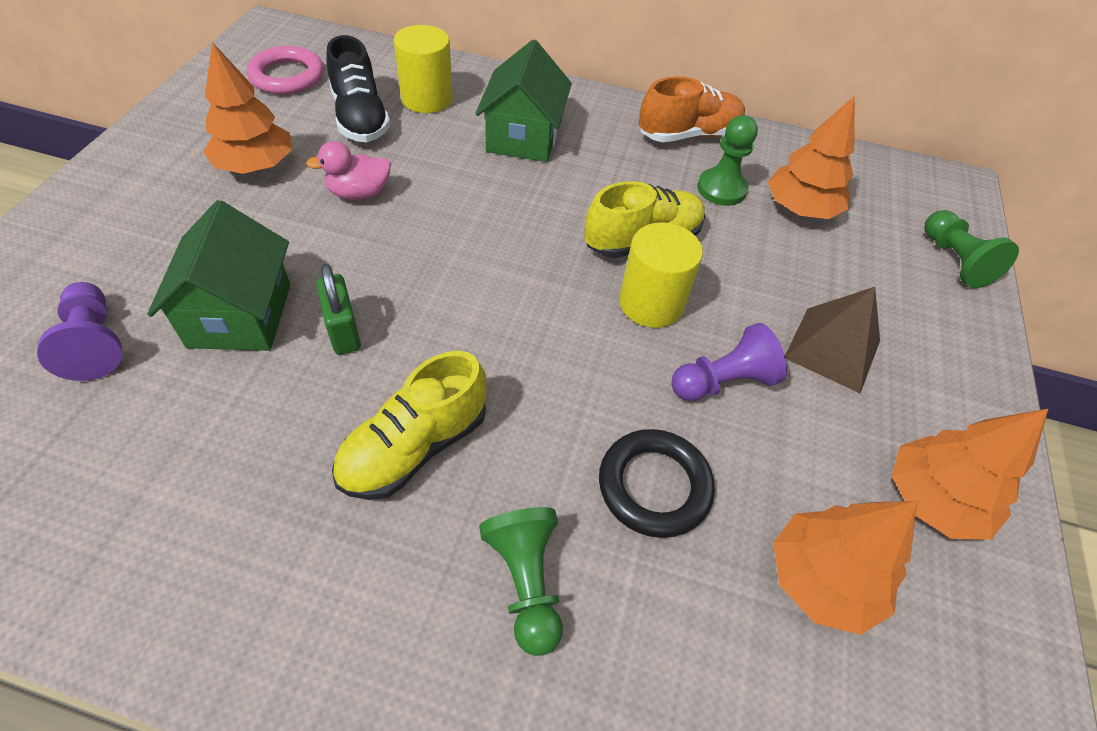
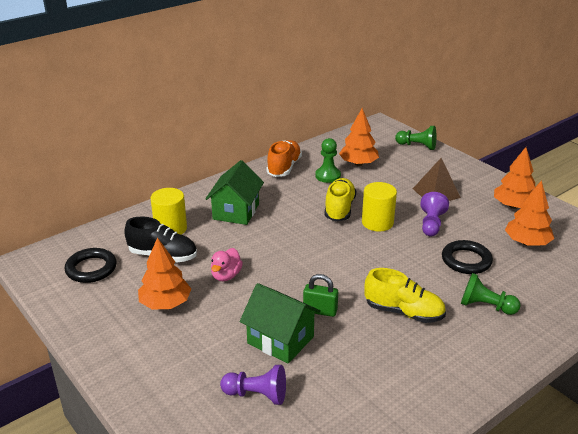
camera: 50 degrees left, 20 degrees down
(287, 76) = (91, 269): pink ring -> black ring
(414, 447) = (404, 312): yellow shoe -> yellow shoe turned 60 degrees counterclockwise
(523, 137) = (236, 211): green house -> green house turned 60 degrees clockwise

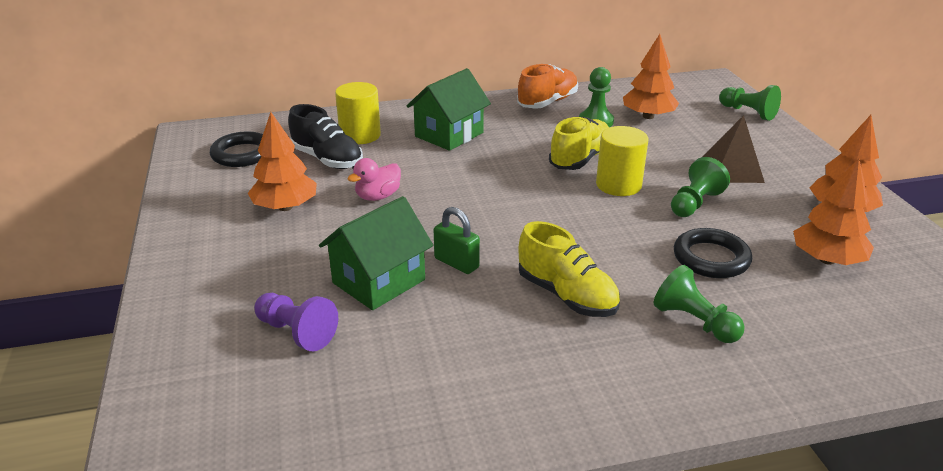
camera: 25 degrees right, 0 degrees up
(280, 340) = (379, 281): green house -> green house turned 75 degrees clockwise
(431, 224) = (694, 203): purple pawn -> green pawn

